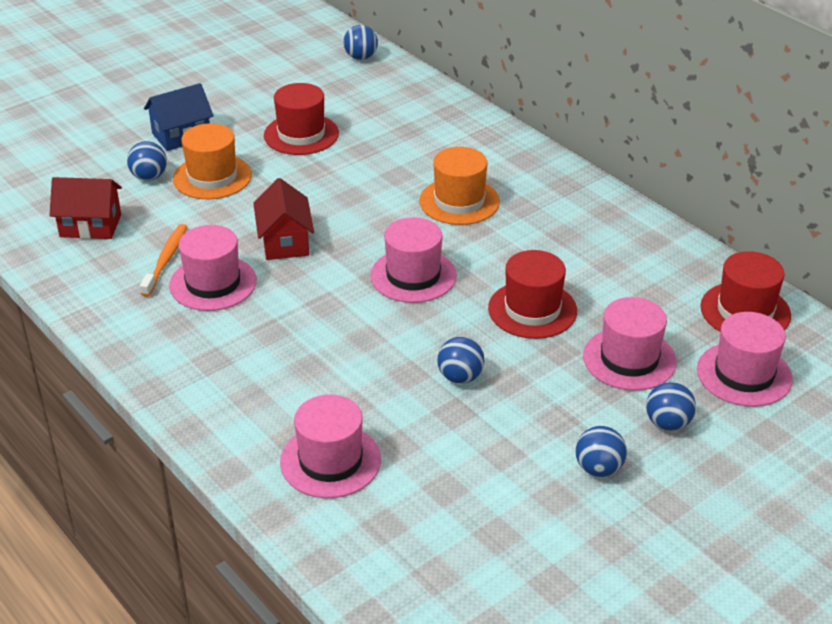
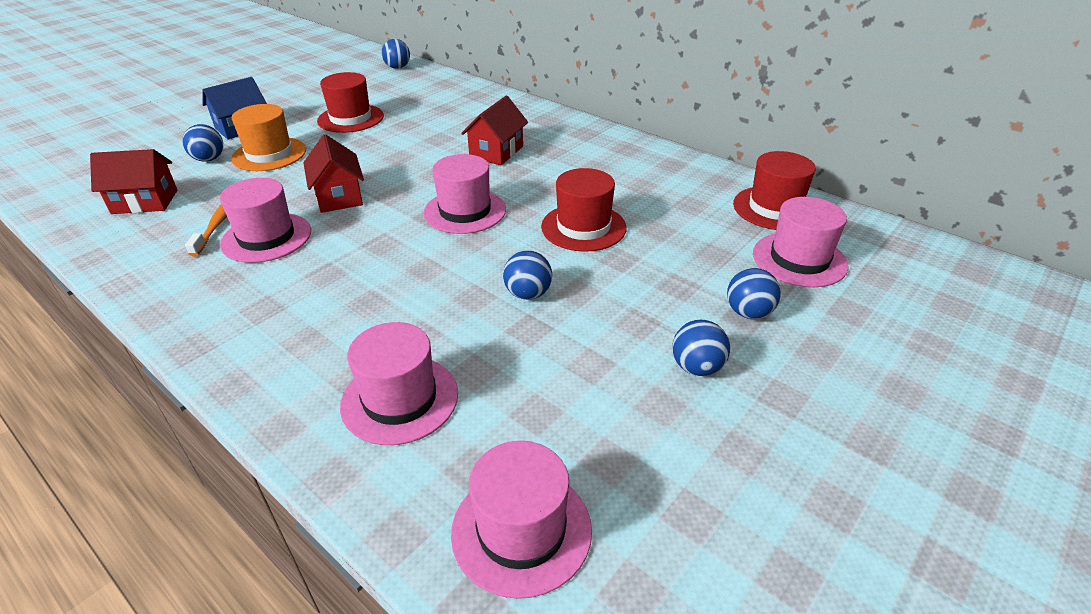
camera: 10 degrees left, 0 degrees up
(459, 201) = (496, 152): orange hat -> red house
(629, 359) = (688, 258): pink hat -> pink hat (521, 530)

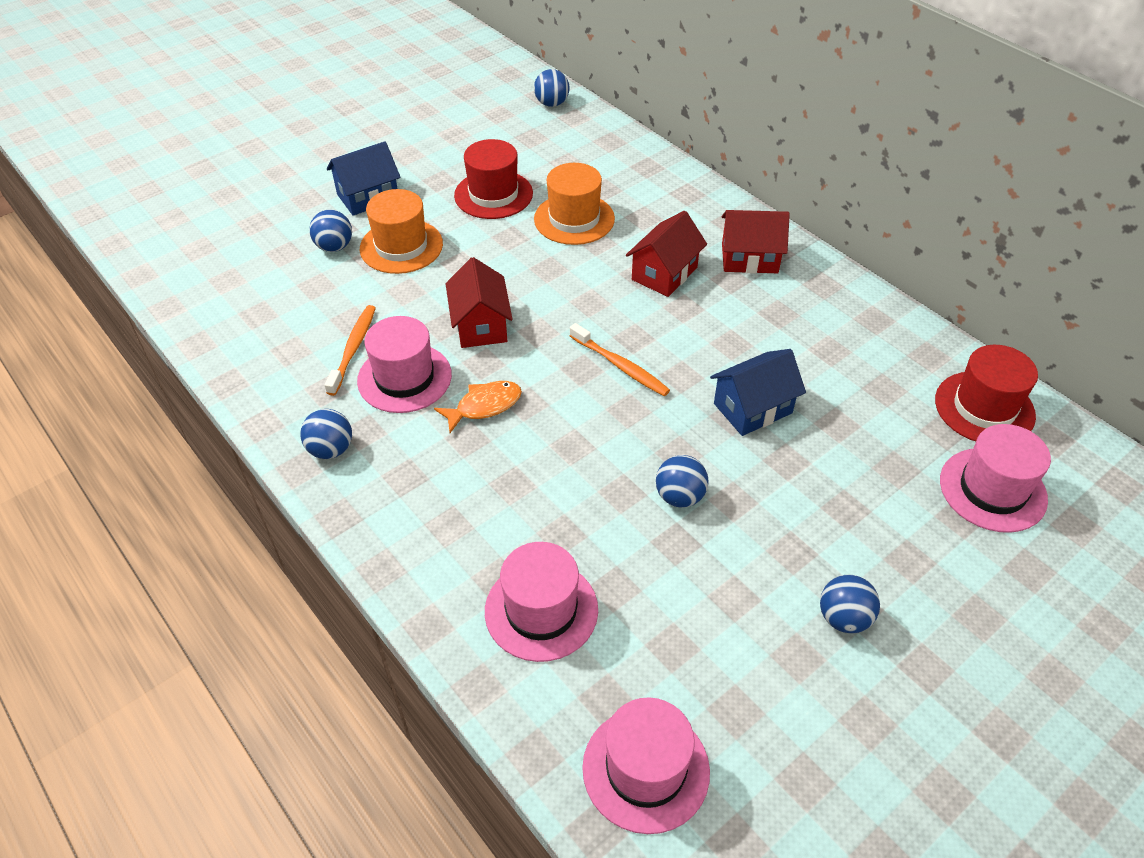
camera: 10 degrees right, 10 degrees up
(145, 202) = (272, 307): red house -> red house (749, 258)
(341, 249) = (484, 406): none -> orange fish
(418, 127) = (574, 219): none -> orange hat
(465, 211) = (620, 366): pink hat -> orange toothbrush
(583, 227) = (752, 408): red hat -> blue house
(748, 312) = (915, 556): blue ball -> blue ball (331, 449)

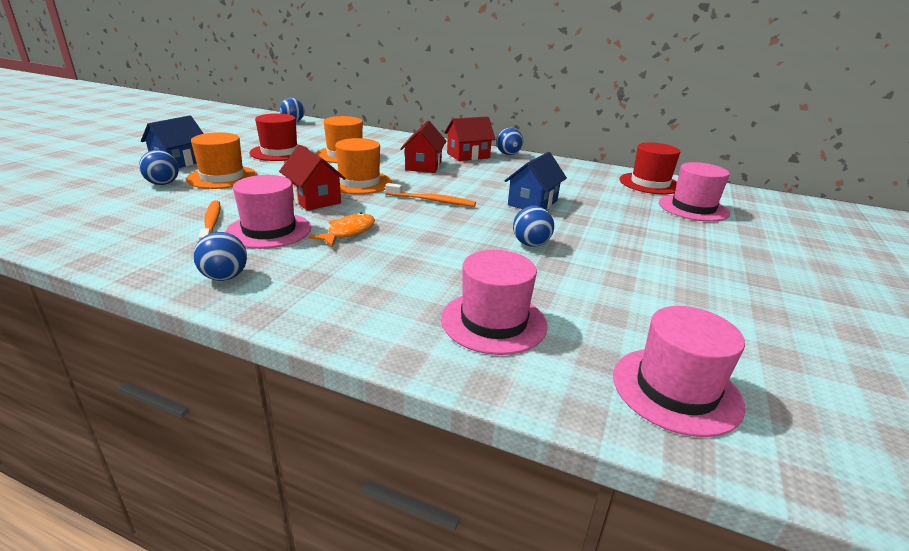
camera: 30 degrees left, 20 degrees down
(554, 298) = (359, 182): none -> orange hat
(843, 618) = (692, 272): blue ball -> blue ball (508, 154)

